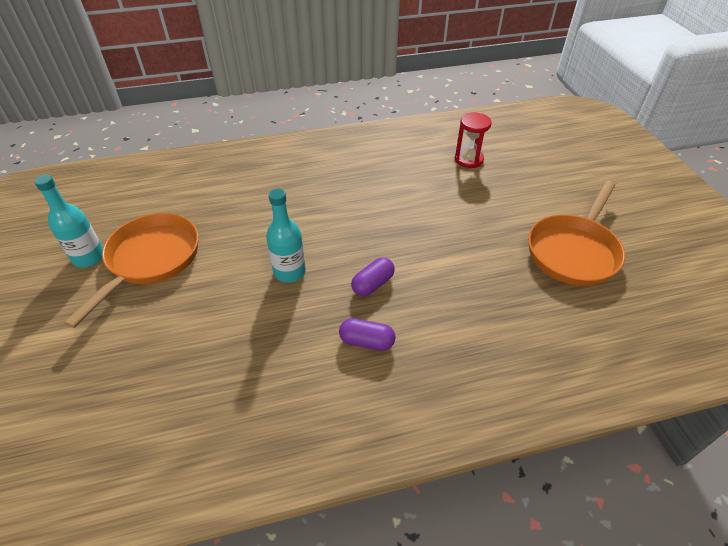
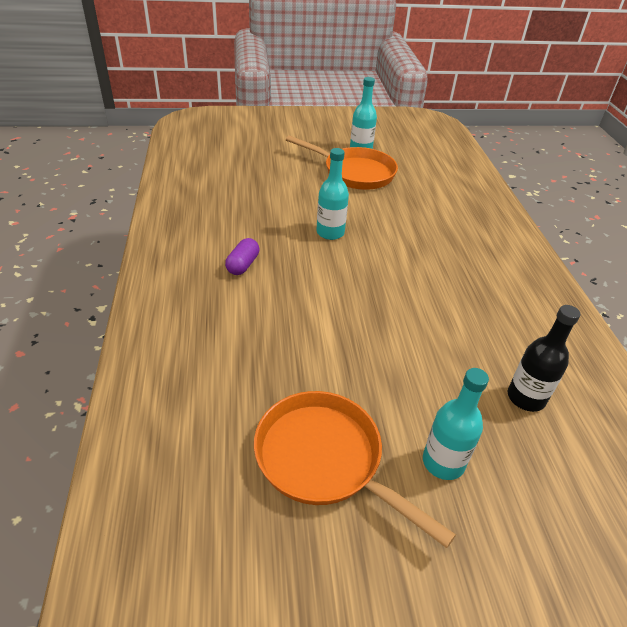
camera: 95 degrees right, 5 degrees down
(373, 284) = (305, 277): purple capsule -> none
(468, 159) = (526, 398): red hourglass -> black bottle
(541, 196) = (443, 462): none -> turquoise bottle

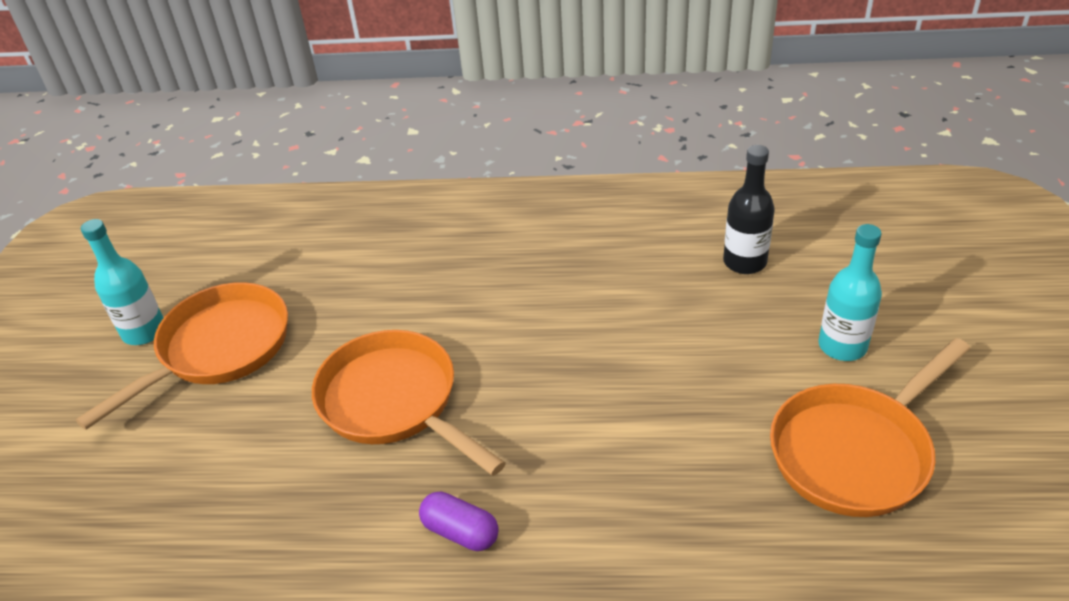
camera: 75 degrees left, 0 degrees up
(330, 233) = (394, 402): turquoise bottle -> orange pan

